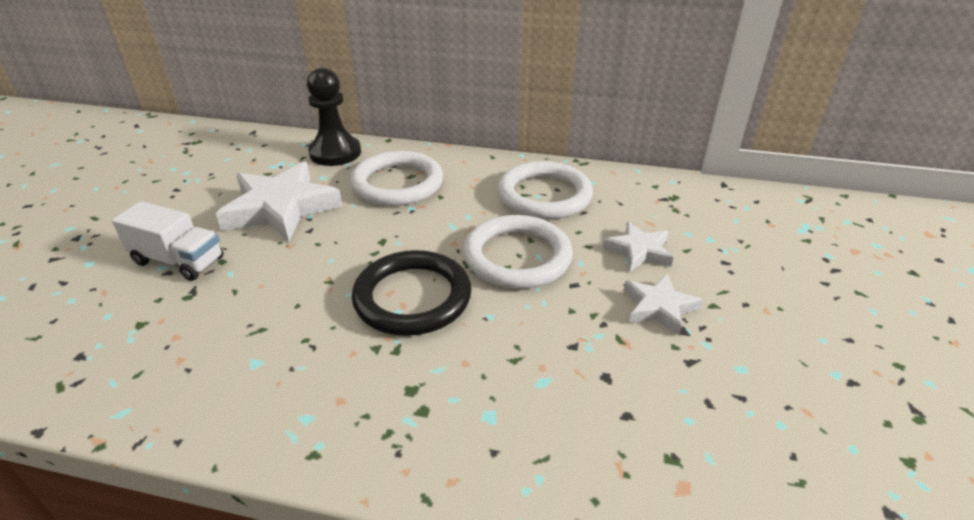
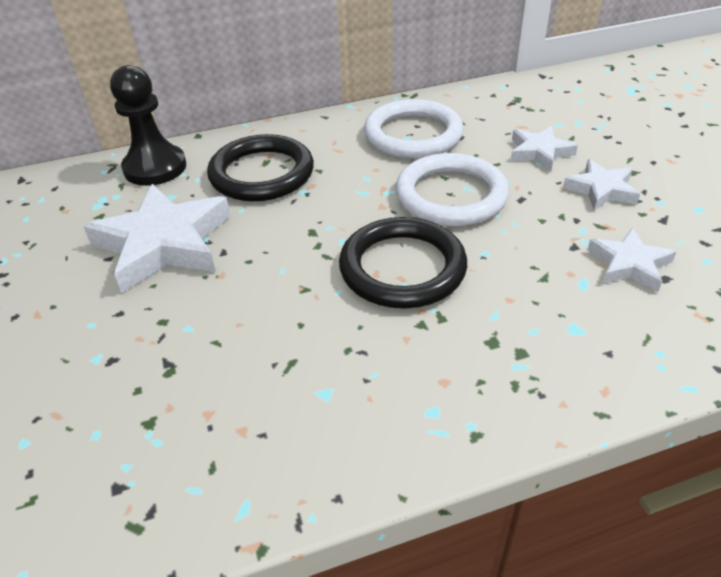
camera: 30 degrees left, 5 degrees up
(178, 261) = (110, 343): white truck -> none
(397, 183) = (262, 174): white ring -> black ring
(605, 385) = (629, 264): none -> white star

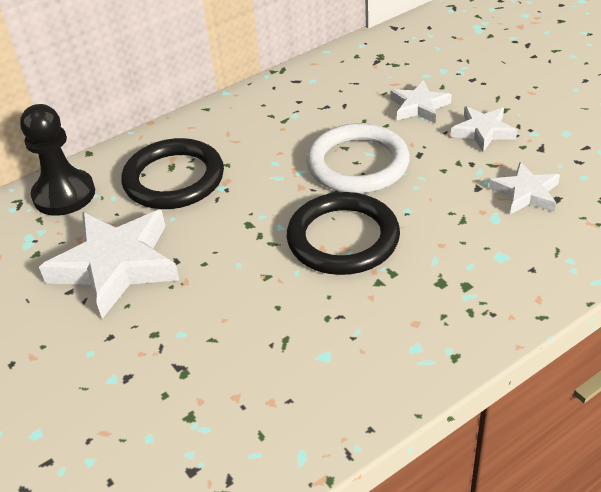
camera: 15 degrees left, 0 degrees up
(413, 135) = (299, 111): white ring -> none

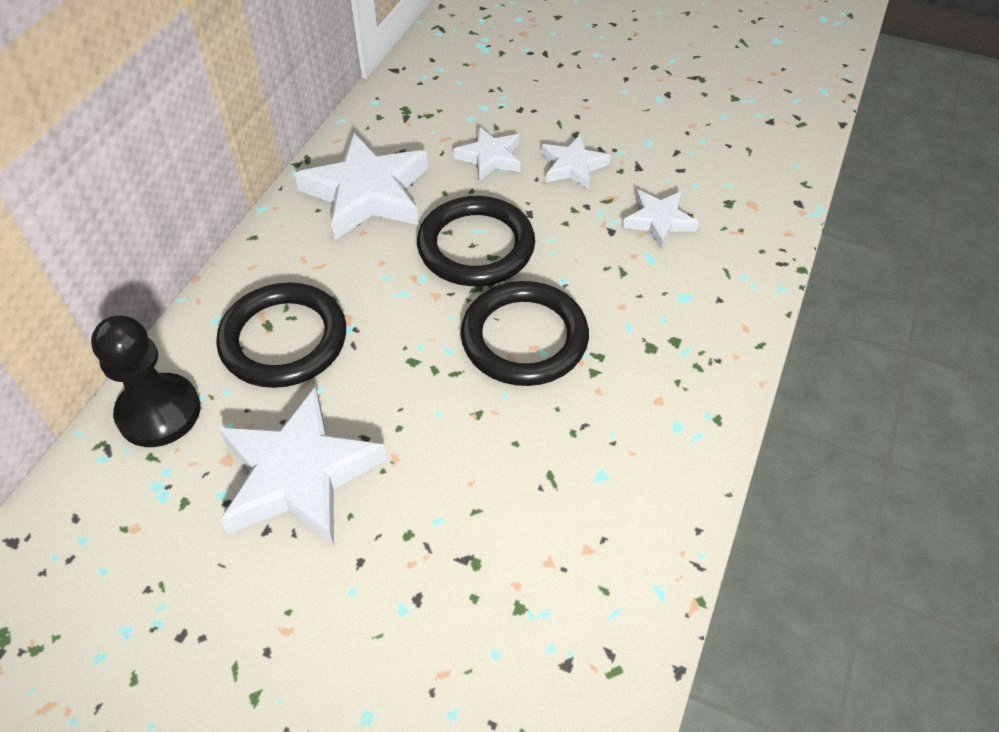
camera: 35 degrees left, 10 degrees up
(306, 104) = (367, 193): none -> white star
(358, 164) = (476, 246): white ring -> black ring

